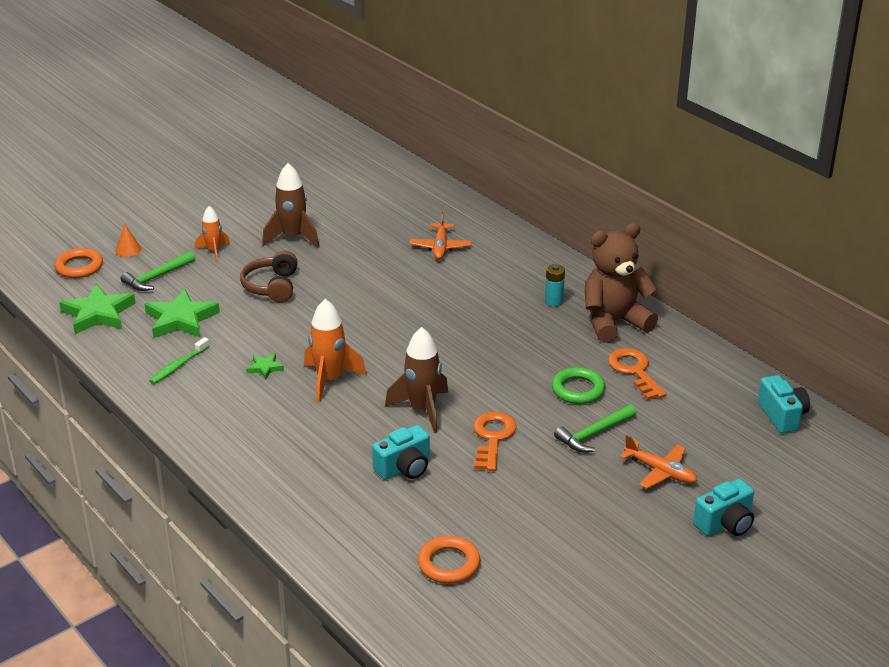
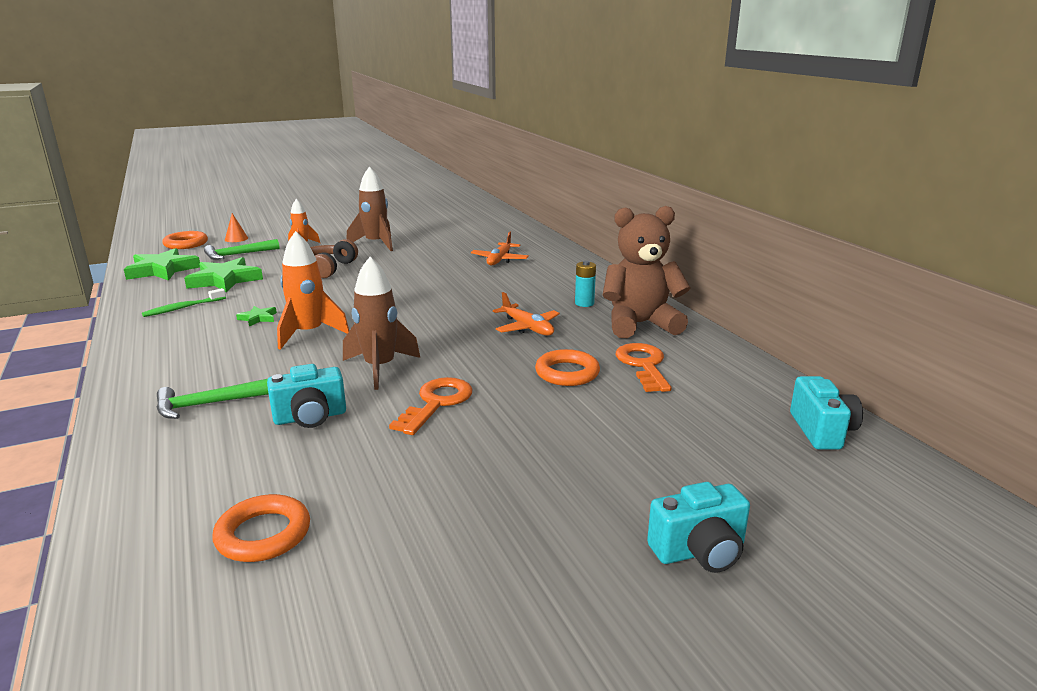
camera: 15 degrees right, 10 degrees down
(578, 389) = (567, 373): green ring -> orange ring
(594, 434) = (562, 416): green hammer -> green hammer (209, 404)
(660, 471) = (628, 468): orange plane -> orange plane (527, 328)

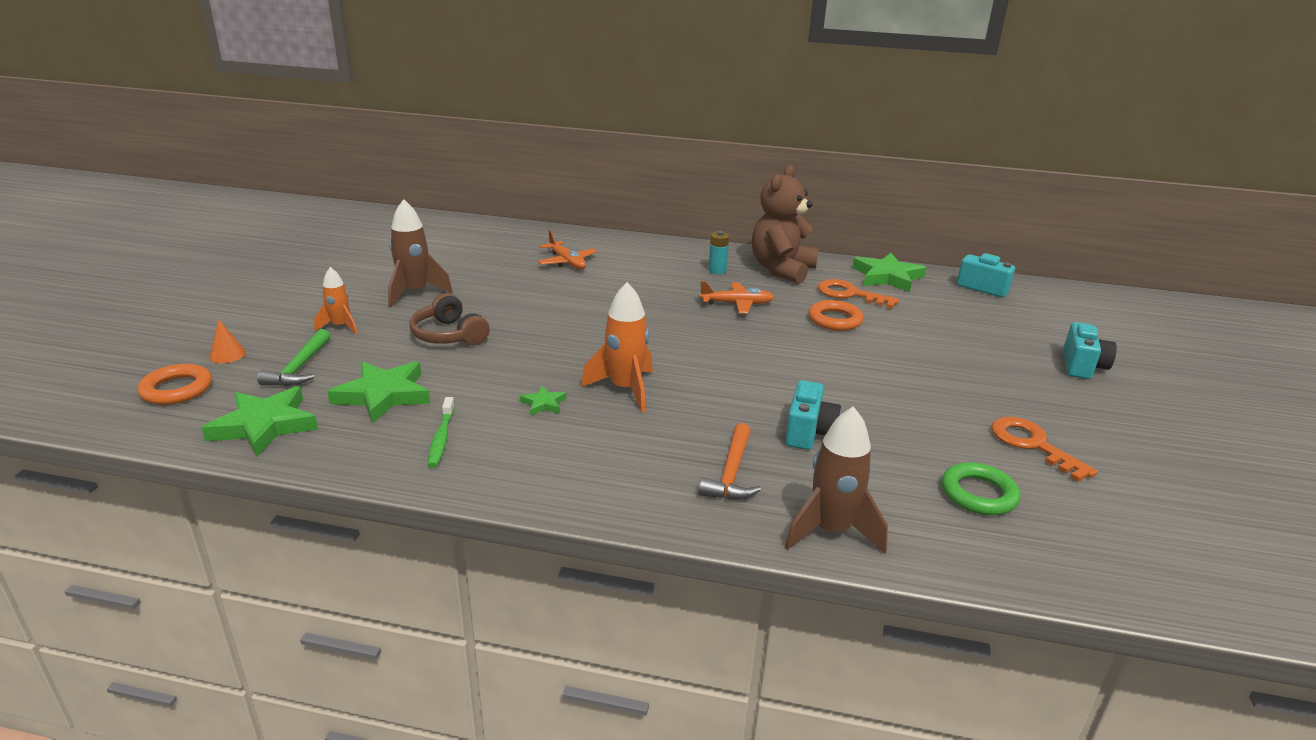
camera: 55 degrees left, 5 degrees up
(209, 404) = (731, 473): green hammer -> orange hammer
(263, 534) = (978, 494): orange ring -> green ring
(380, 368) = (745, 380): brown rocket -> brown rocket (831, 531)
(436, 403) = (835, 377): orange key -> orange key (1032, 445)
(729, 372) = (887, 277): none -> green star

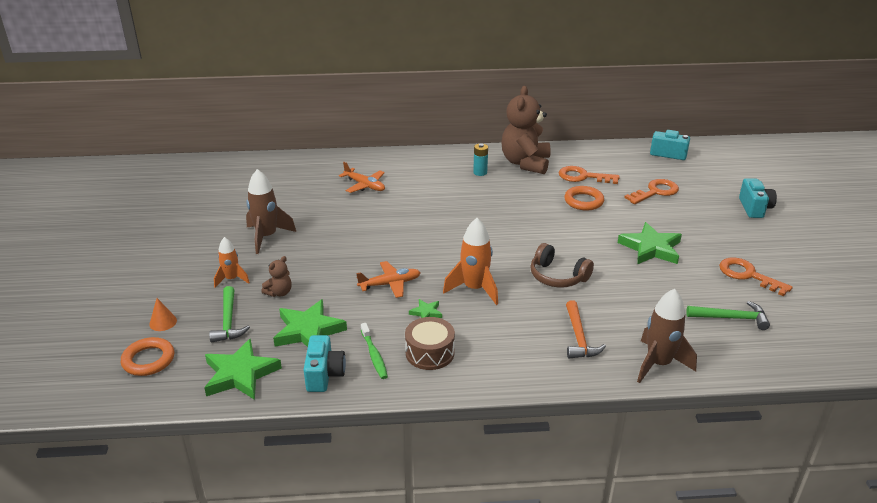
camera: 15 degrees left, 5 degrees up
(382, 349) = (279, 292): none -> brown teddy bear
(449, 335) = (320, 270): brown headphones -> brown headphones (557, 276)
(514, 450) = (430, 353): none -> brown drum
(737, 304) = (510, 200): orange plane -> orange plane (390, 284)
(808, 432) = (611, 296): turquoise camera -> turquoise camera (324, 375)
(887, 277) = (601, 156): green star -> green star (651, 248)
(942, 325) = (655, 192): none -> orange key
(978, 494) = (731, 318): green ring -> green hammer

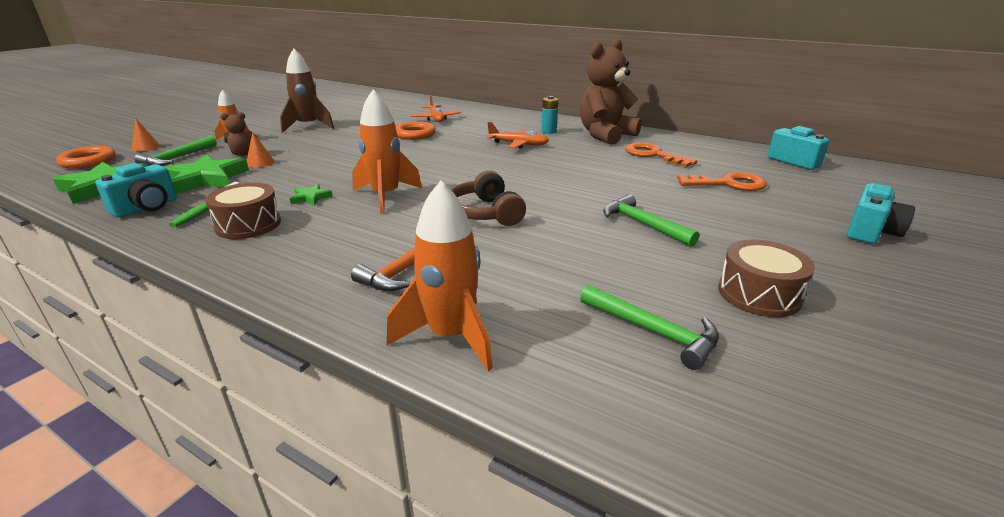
camera: 35 degrees right, 5 degrees down
(315, 296) = (260, 162): none -> orange cone
(390, 284) = (326, 172): orange plane -> orange plane (518, 144)
(583, 201) = (622, 170): orange ring -> orange ring (415, 134)
(651, 248) = (643, 224): green star -> green hammer
(658, 364) = (450, 336): brown rocket -> orange rocket
(748, 275) = (759, 294): orange key -> brown drum

